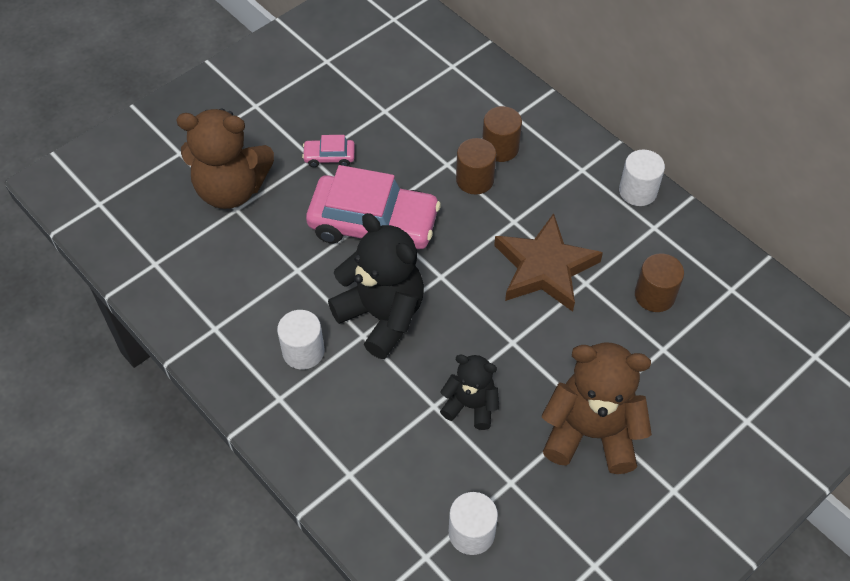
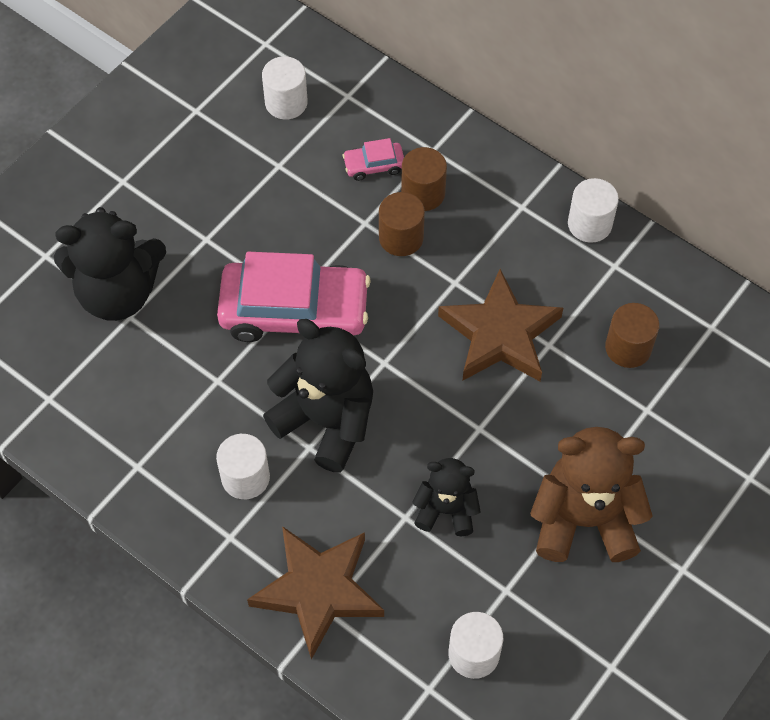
camera: 10 degrees left, 5 degrees up
(231, 189) = (118, 293): brown teddy bear -> black teddy bear
(329, 157) = (225, 234): pink car -> pink car (374, 165)
(345, 455) = (318, 590): none -> brown star
(401, 64) = (286, 103): none -> white cylinder

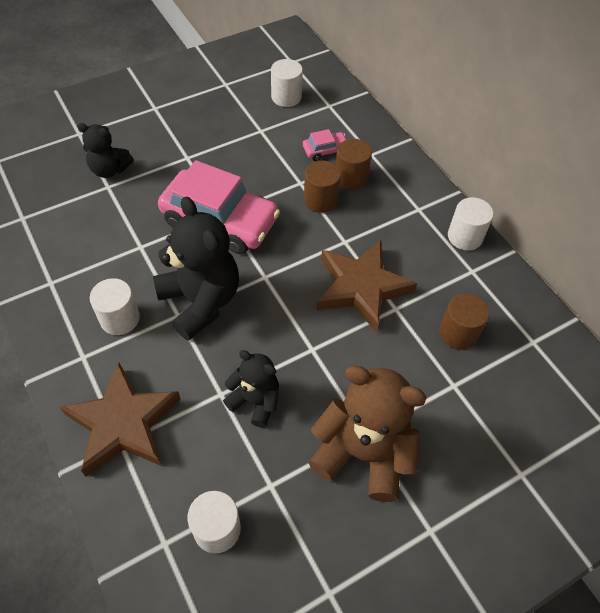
camera: 20 degrees right, 5 degrees down
(118, 293) = (109, 170): black teddy bear -> black teddy bear, size x0.58
(374, 165) = (325, 150): pink car -> pink car turned 150 degrees clockwise

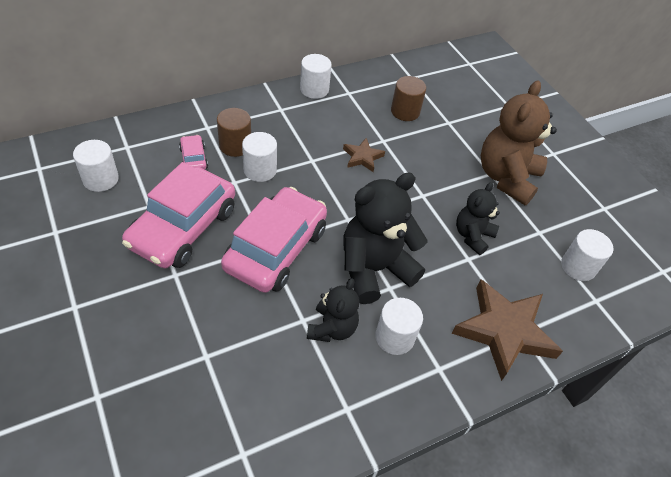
camera: 90 degrees left, 5 degrees down
(109, 170) = (177, 355): black teddy bear -> black teddy bear (332, 328)
(238, 155) = (183, 227): none -> pink car
(320, 200) = (260, 170): brown cylinder -> white cylinder
(361, 288) = (362, 157): brown star -> brown star, size x0.49

